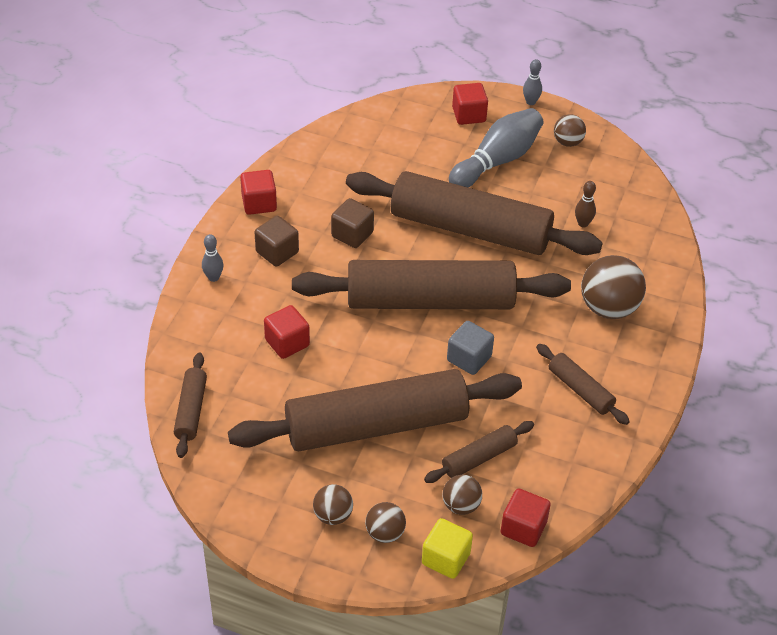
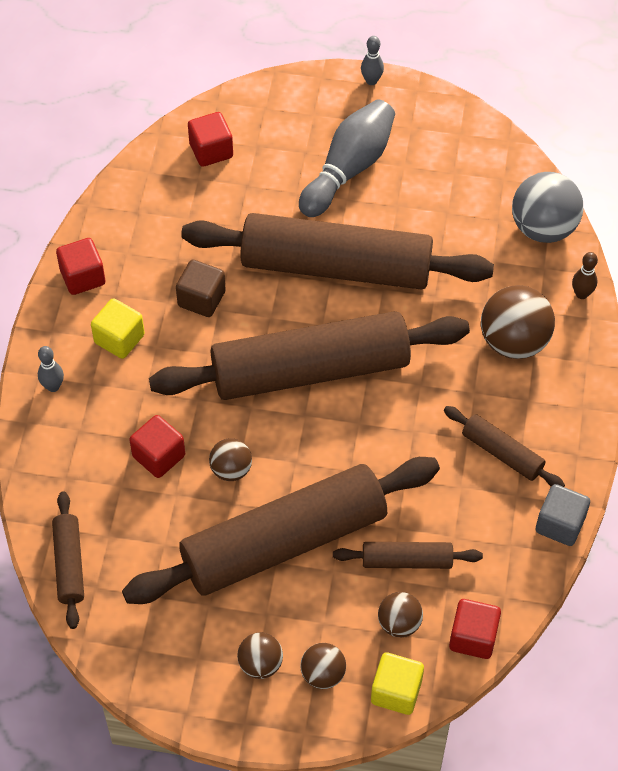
camera: 10 degrees left, 10 degrees up
(277, 252) = (119, 339): brown cube -> yellow cube
(469, 115) = (302, 111): red cube -> red cube (211, 150)
(469, 358) = (370, 437): grey cube -> grey cube (560, 524)
(479, 458) = (407, 560): brown rolling pin -> brown rolling pin turned 45 degrees clockwise
(568, 142) = (425, 129): brown ball -> brown ball (231, 470)
(583, 223) = (463, 236): brown bowling pin -> brown bowling pin (581, 294)
(652, 228) = (543, 228): none -> grey ball

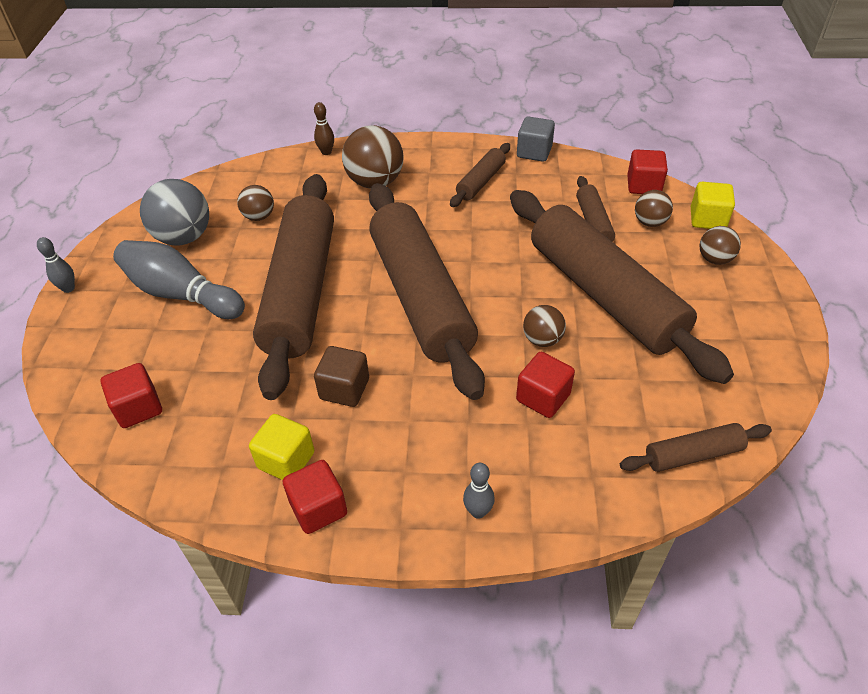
camera: 95 degrees left, 10 degrees down
(119, 339) = (403, 455): yellow cube -> yellow cube (286, 460)
(260, 664) = (725, 297): brown ball -> brown ball (259, 216)
(543, 228) = (260, 174): grey ball -> grey ball (184, 237)

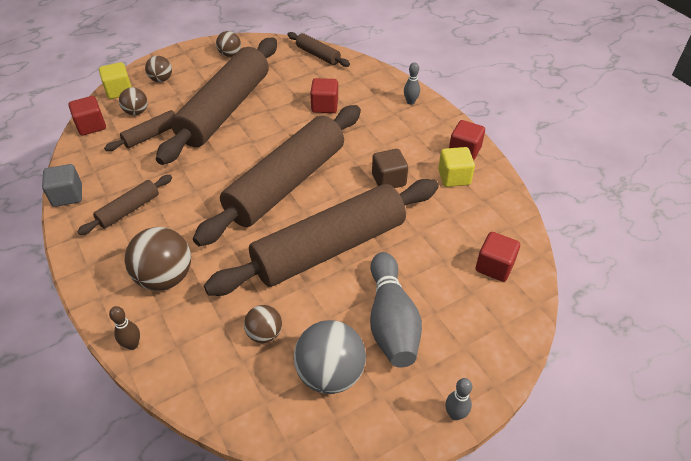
camera: 125 degrees left, 0 degrees up
(480, 182) = (129, 210): brown rolling pin -> brown rolling pin turned 45 degrees counterclockwise
(542, 339) = (282, 120): brown ball -> brown ball (230, 54)

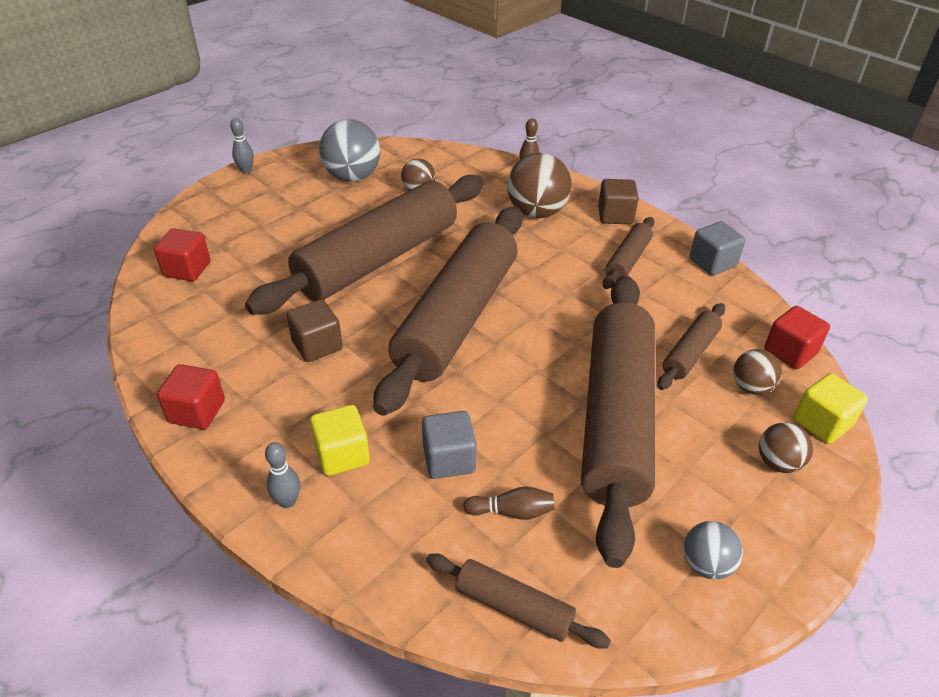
camera: 165 degrees right, 5 degrees down
(98, 259) = (615, 216): none -> brown cube
(230, 54) = (706, 564): brown ball -> grey ball
(303, 82) = (512, 512): none -> brown bowling pin
(324, 106) = (449, 459): red cube -> grey cube
(391, 321) = (302, 213): grey bowling pin -> none
(454, 177) = (220, 365): yellow cube -> yellow cube (342, 455)

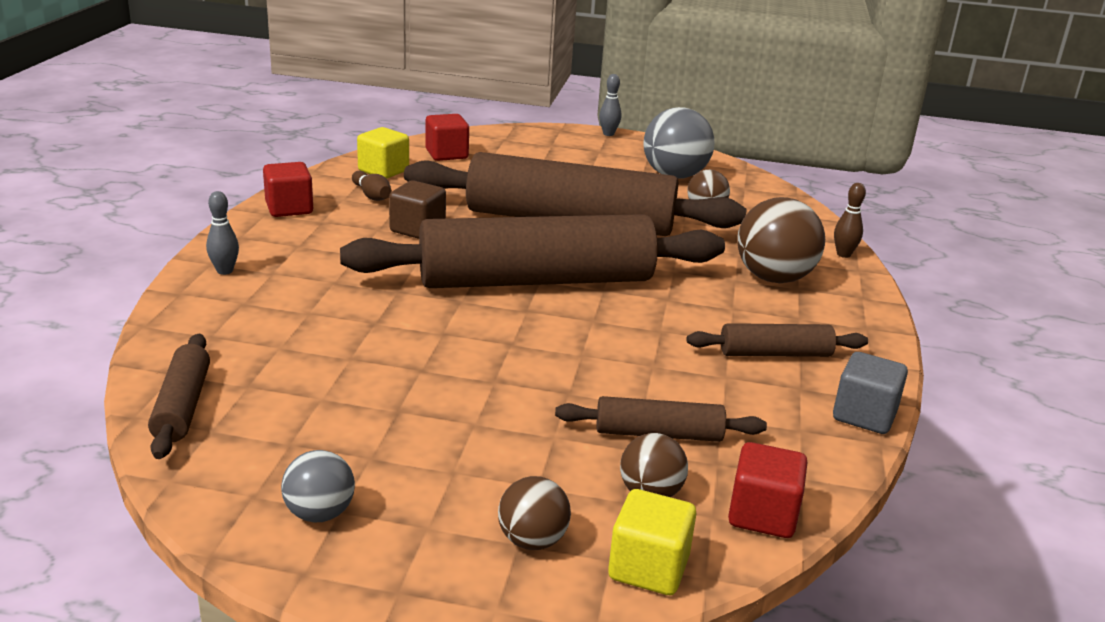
camera: 55 degrees right, 15 degrees down
(342, 455) = (296, 278): yellow cube -> yellow cube (383, 171)
(449, 459) = (337, 327): grey cube -> none
(512, 512) = (298, 376): brown bowling pin -> brown bowling pin (372, 195)
(615, 216) = (849, 326): brown cube -> none
(615, 418) = (488, 406): brown rolling pin -> none

